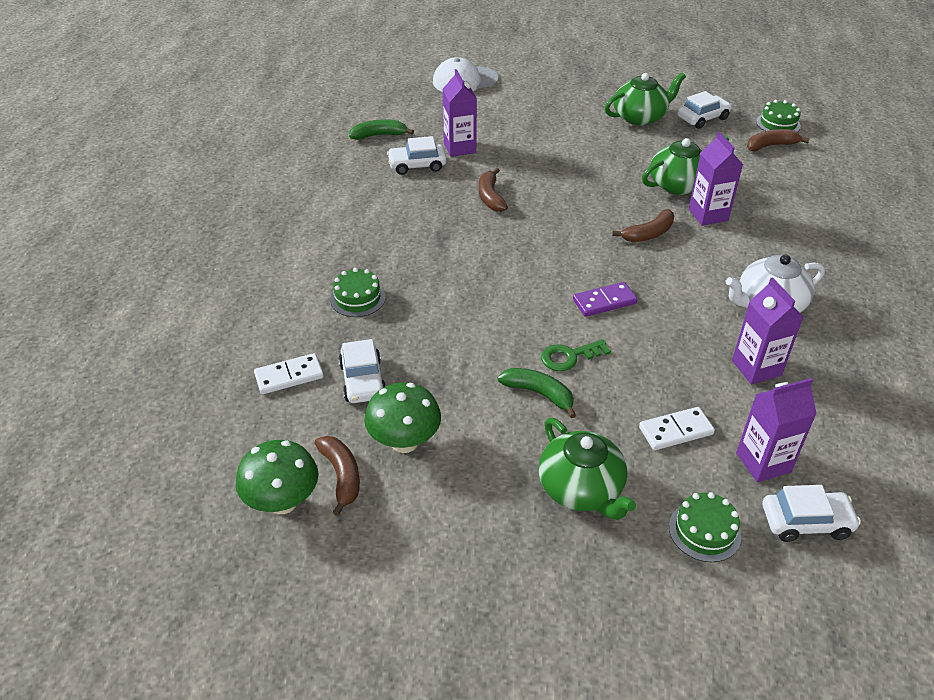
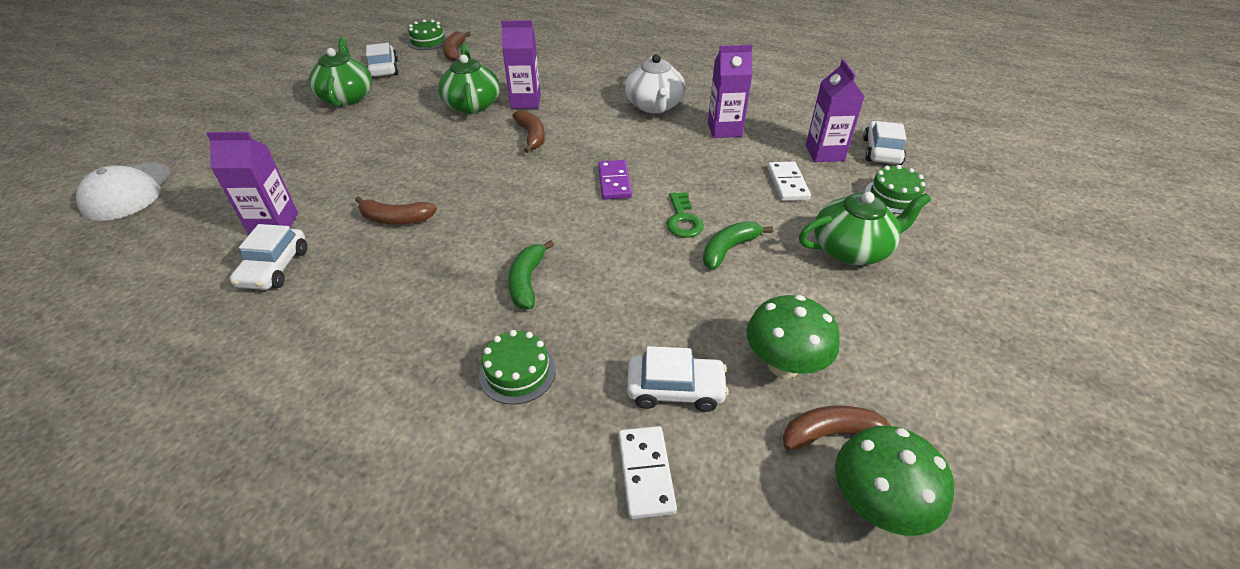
camera: 75 degrees left, 0 degrees up
(379, 135) = (162, 293): green banana -> green banana (527, 281)

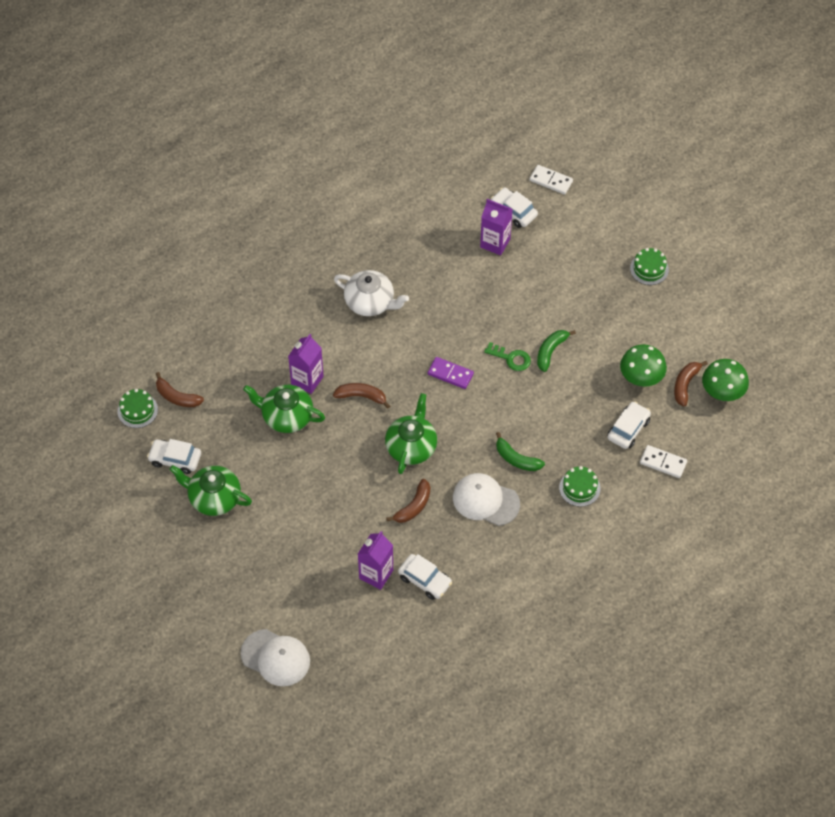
camera: 60 degrees left, 15 degrees up
(437, 277) = (485, 501): none -> white cap
(724, 130) = (431, 279): purple carton -> none
(729, 249) = (551, 351): green banana -> green banana turned 45 degrees clockwise
(787, 183) = (512, 284): white domino -> white domino (551, 181)
(851, 249) = (587, 295): green teapot -> green teapot (411, 446)
(894, 196) = (558, 241): green cake -> green cake (649, 269)

